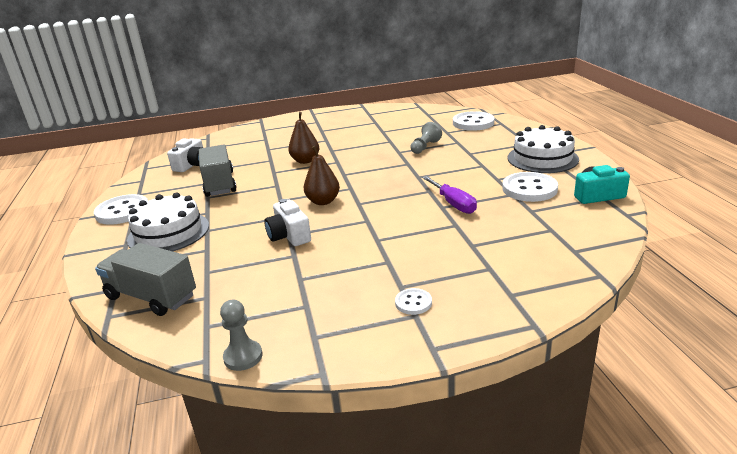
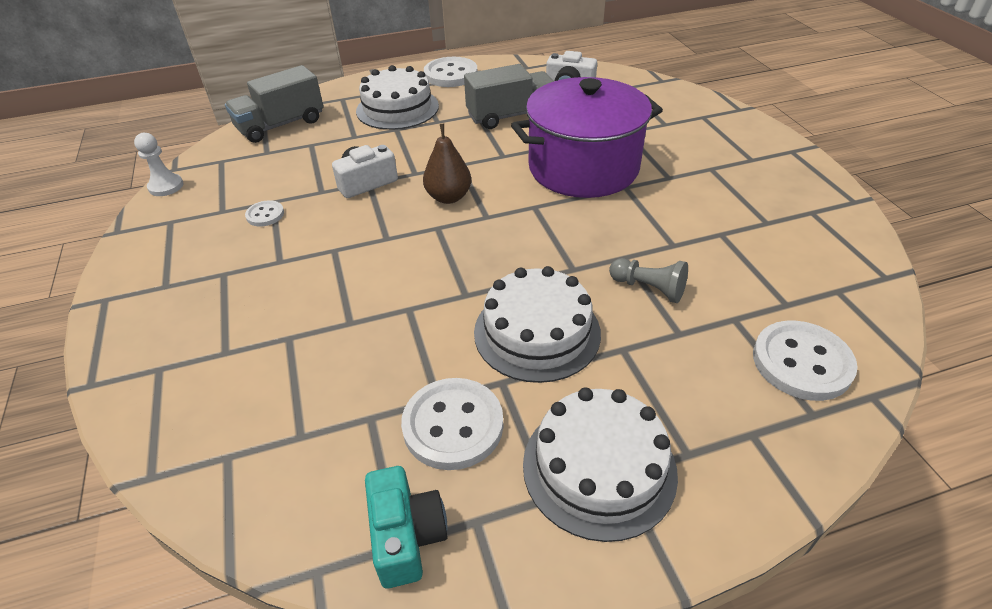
camera: 85 degrees right, 15 degrees up
(151, 297) = (281, 125): grey truck -> grey truck turned 150 degrees counterclockwise
(243, 357) = (166, 186): grey pawn -> white pawn
(305, 161) = (583, 168): brown pear -> purple pot
(413, 303) = (187, 284): white button -> white button (265, 215)
(453, 204) = (415, 321): purple screwdriver -> none
(460, 171) = (537, 332): none -> white cake

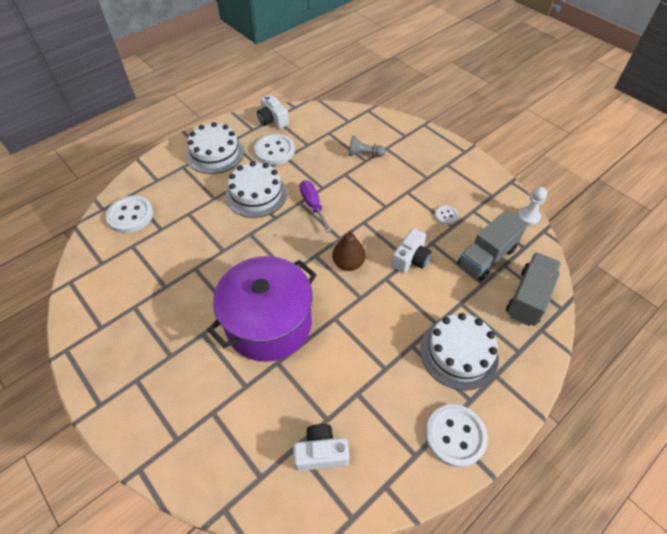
camera: 155 degrees right, 10 degrees up
(406, 536) = (272, 120): turquoise camera -> white camera
(446, 283) = (313, 205): none -> purple screwdriver
(511, 116) = (354, 376): grey truck -> grey truck (486, 257)
(649, 288) = (206, 233): grey pawn -> grey pawn (364, 154)

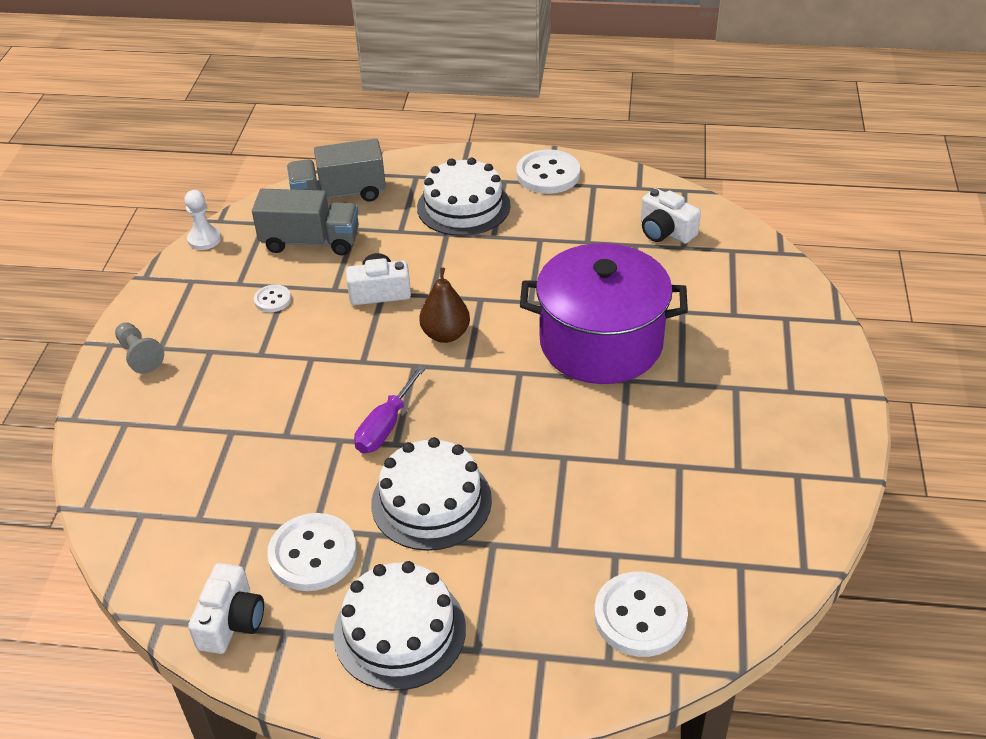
camera: 130 degrees left, 10 degrees down
(364, 154) = (217, 441): grey pawn -> grey pawn (139, 355)

